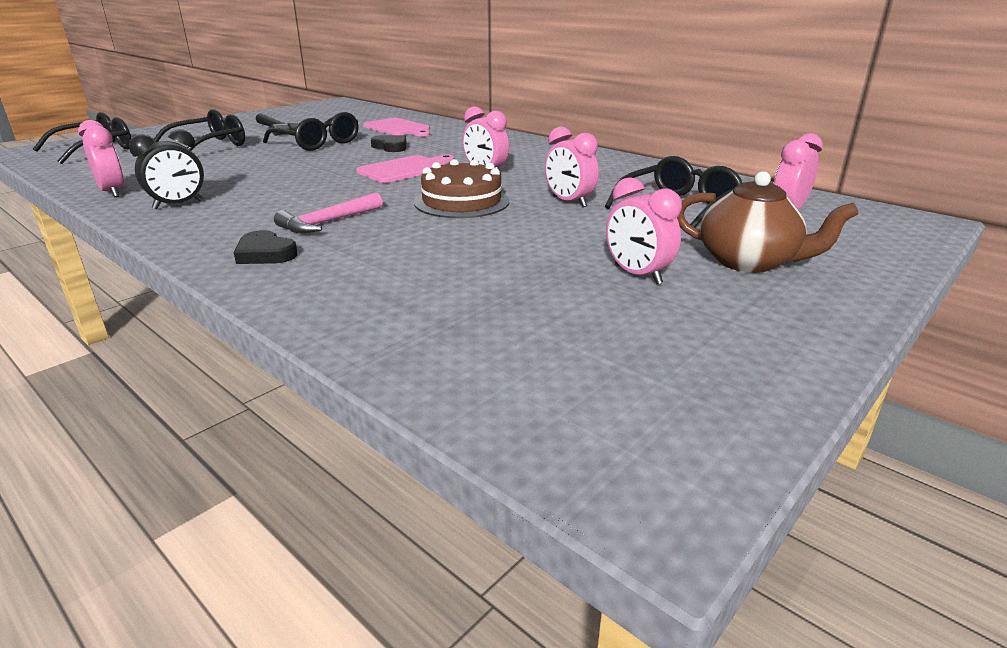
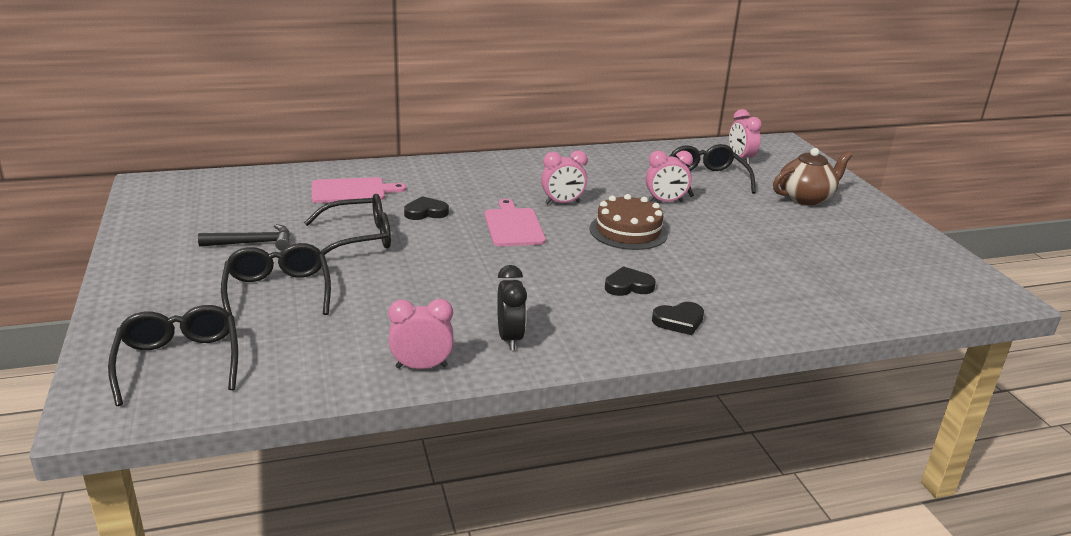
camera: 60 degrees left, 0 degrees up
(328, 222) = (628, 286): pink hammer -> black heart
(637, 275) = (803, 228): pink clock -> none

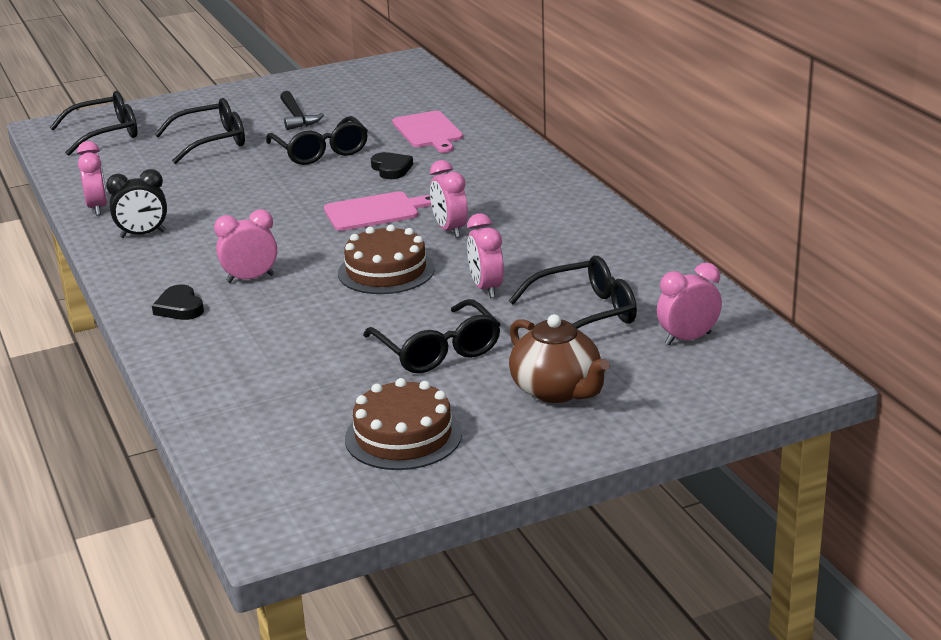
camera: 85 degrees right, 0 degrees up
(628, 286) = (250, 279): black heart -> pink clock
(756, 225) = (438, 350): none -> black glasses
(872, 246) = (403, 436): none -> brown cake

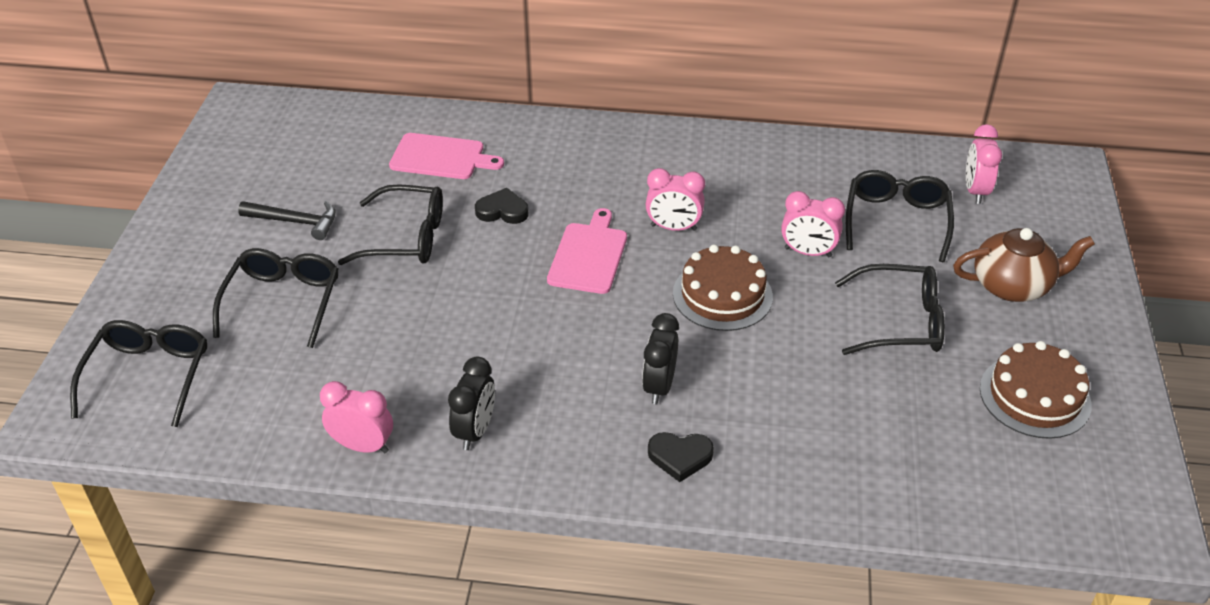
camera: 60 degrees left, 15 degrees up
(250, 279) = (659, 386): pink clock -> black clock

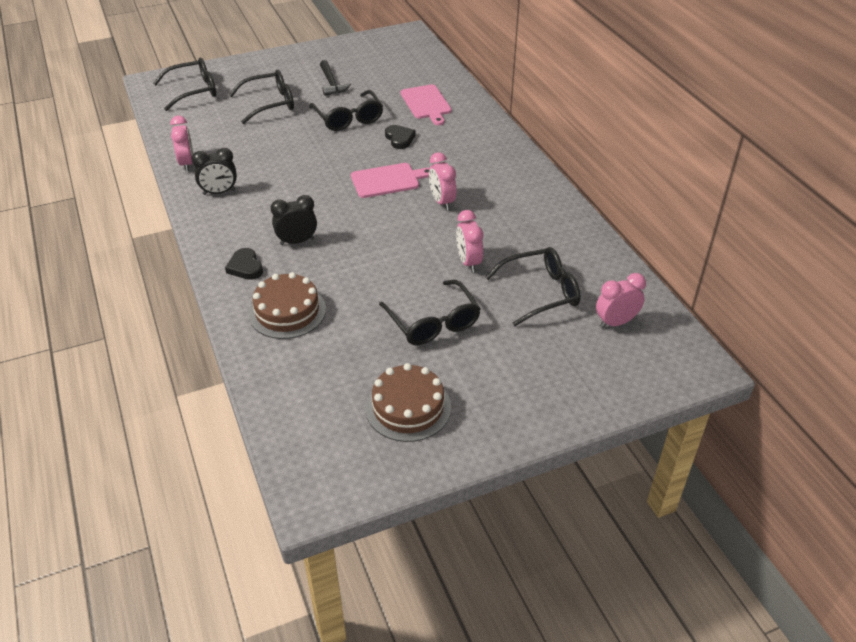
camera: 60 degrees right, 0 degrees up
(722, 295) = (395, 240): brown cake -> brown cake (287, 311)
(1012, 286) = (520, 368): brown teapot -> none

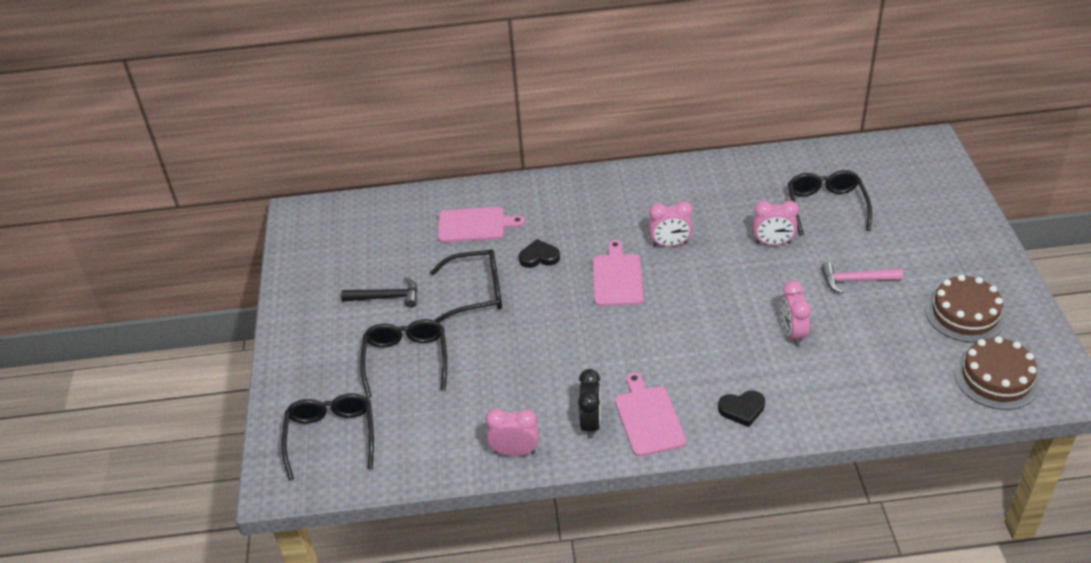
camera: 70 degrees left, 0 degrees up
(228, 219) = (648, 418): none -> pink cutting board
(287, 311) = (822, 382): brown cake -> brown cake (996, 378)
(297, 241) = (707, 363): black clock -> none
(433, 322) = (855, 280): black glasses -> pink hammer
(616, 322) = (872, 173): pink clock -> pink clock (792, 333)

